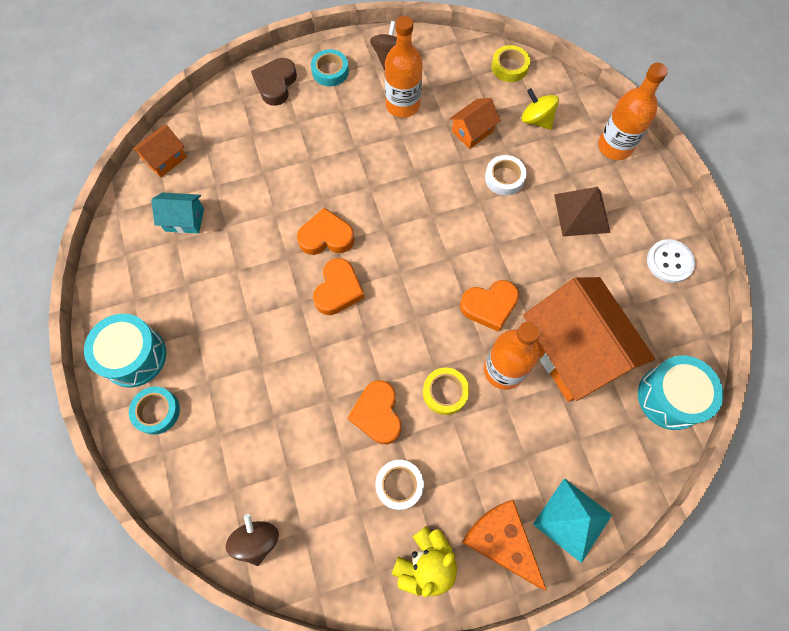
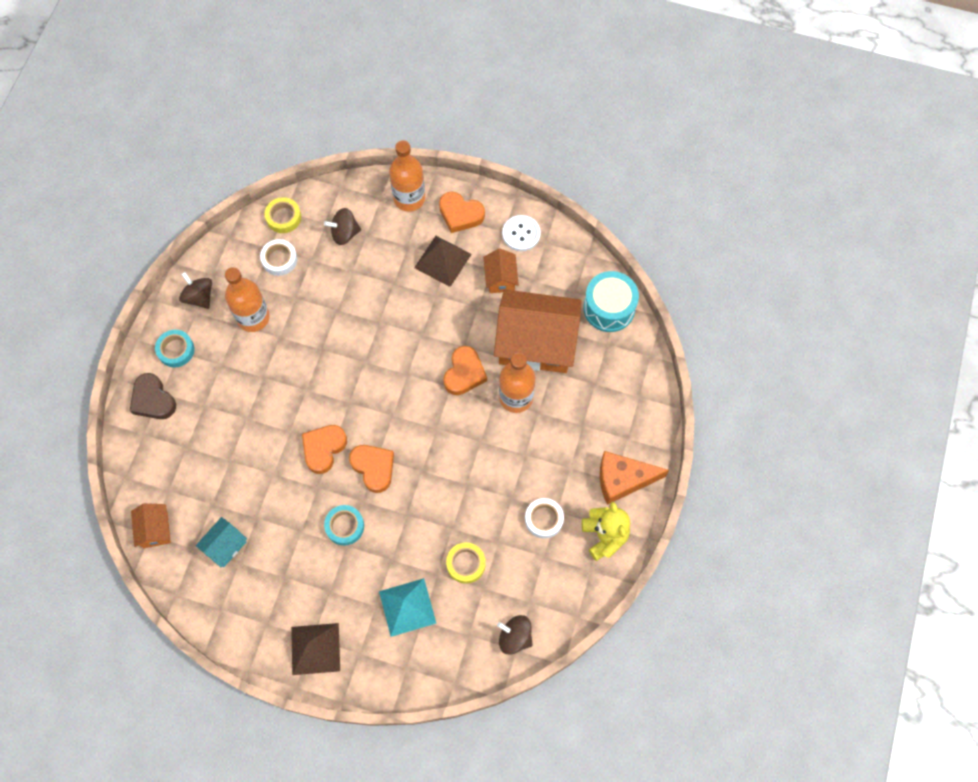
camera: 55 degrees left, 0 degrees up
(134, 356) = (315, 648): turquoise drum -> brown pyramid
(156, 411) = (372, 655): turquoise tape -> turquoise tape (345, 526)
(377, 414) = (486, 501): orange heart -> orange heart (460, 214)
(445, 392) = (503, 446): yellow tape -> yellow tape (466, 564)
(472, 131) = (318, 284): orange house -> orange house (500, 278)
(504, 178) = (374, 291): white tape -> white tape (279, 259)
(536, 120) = (345, 233): yellow spinning top -> brown spinning top
(572, 519) = (640, 426): turquoise pyramid -> turquoise pyramid (407, 607)

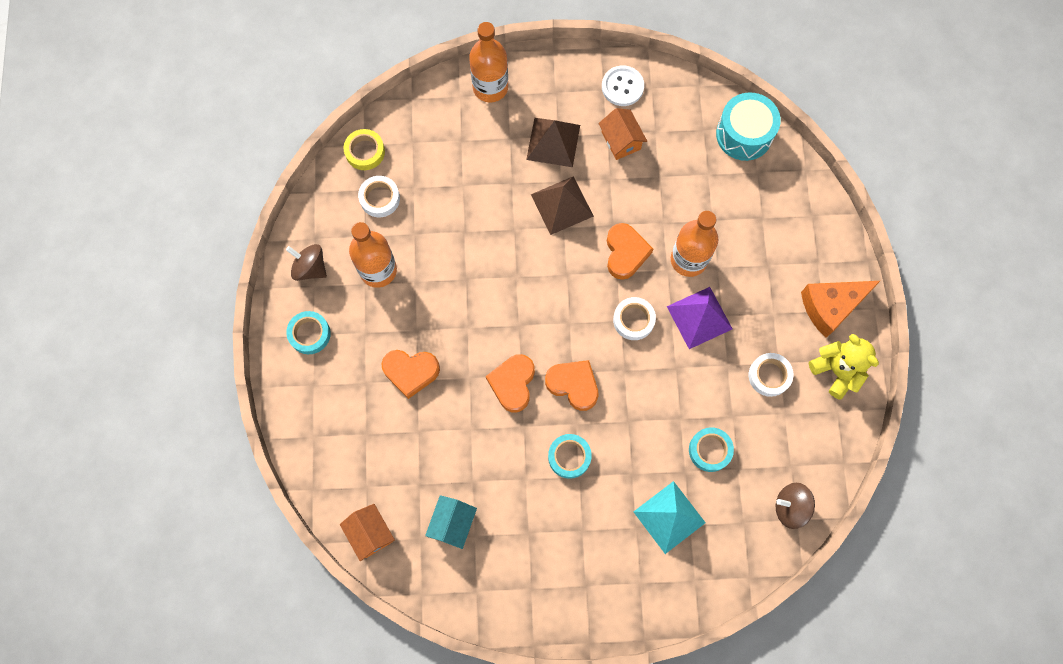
camera: 20 degrees left, 5 degrees up
(153, 400) = (308, 396): brown heart -> none
(315, 648) = (593, 595): brown pyramid -> brown pyramid (562, 205)
(345, 233) = (438, 147): brown spinning top -> none
(447, 432) = (633, 320): none -> white tape
(460, 214) = (551, 87): orange heart -> orange heart (411, 372)
(466, 564) = (710, 450): yellow tape -> turquoise tape
(504, 449) = (699, 317): none -> purple pyramid
(536, 343) = (685, 196): orange house -> none

